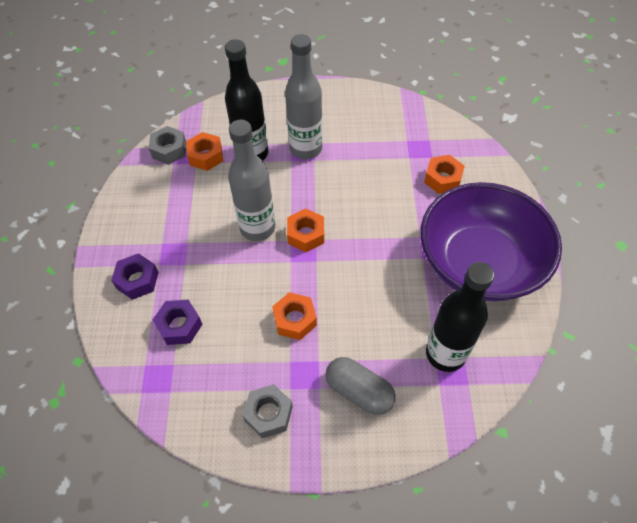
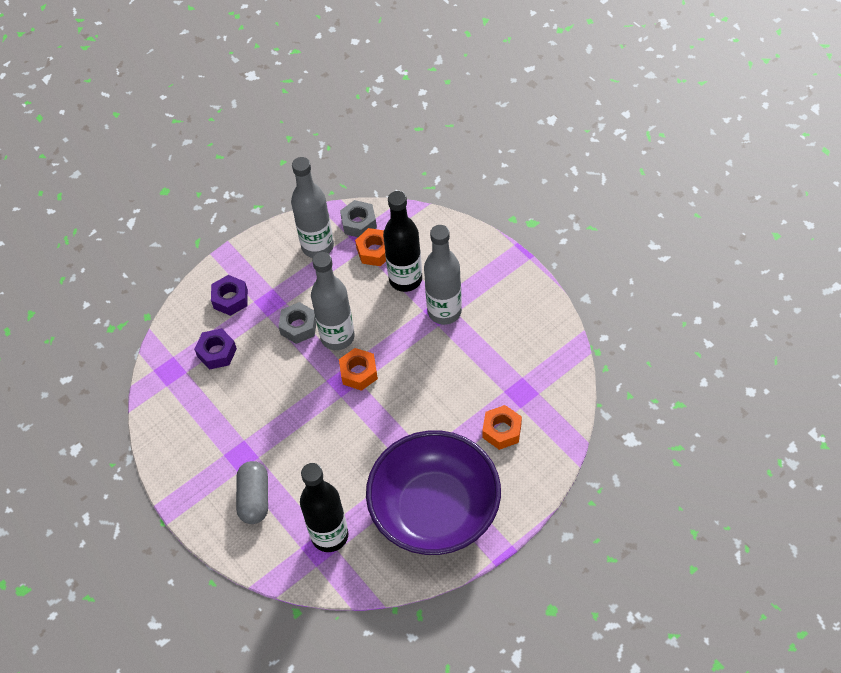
camera: 55 degrees right, 0 degrees up
(158, 188) = (317, 246): none -> grey bottle
(268, 414) = (195, 455): grey nut -> grey nut (298, 327)
(295, 320) = (279, 419): orange nut -> none

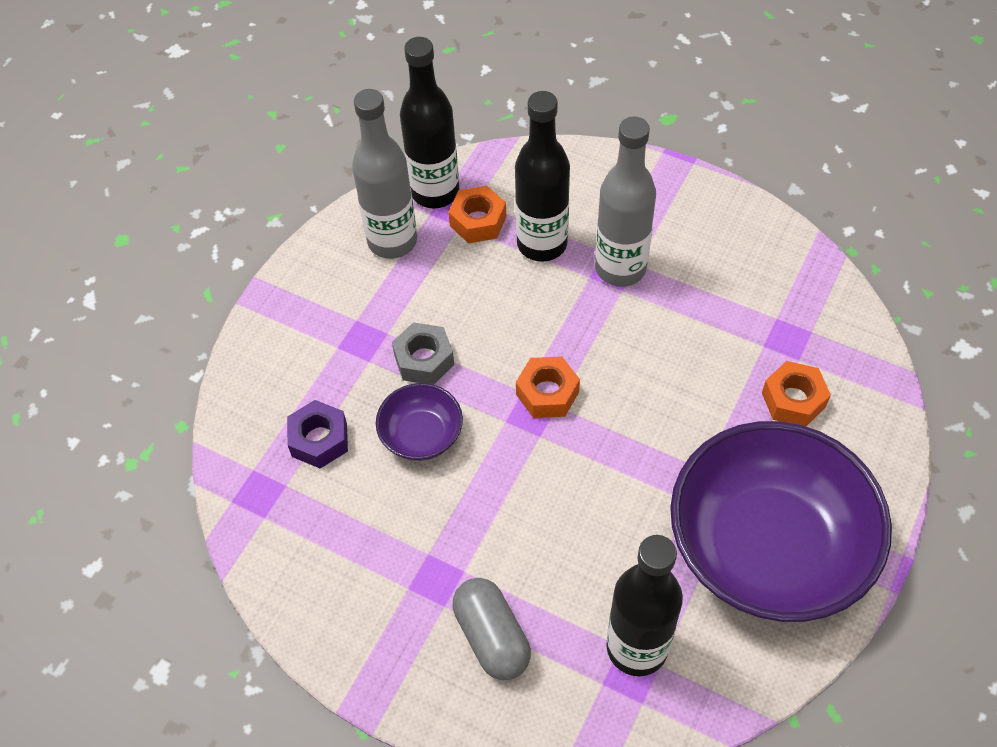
camera: 25 degrees left, 0 degrees up
(230, 299) = (300, 356): purple nut -> none
(274, 371) = (421, 435): none -> purple bowl
(337, 337) = (489, 354): grey bottle -> none
(359, 223) = (435, 192): grey nut -> black bottle

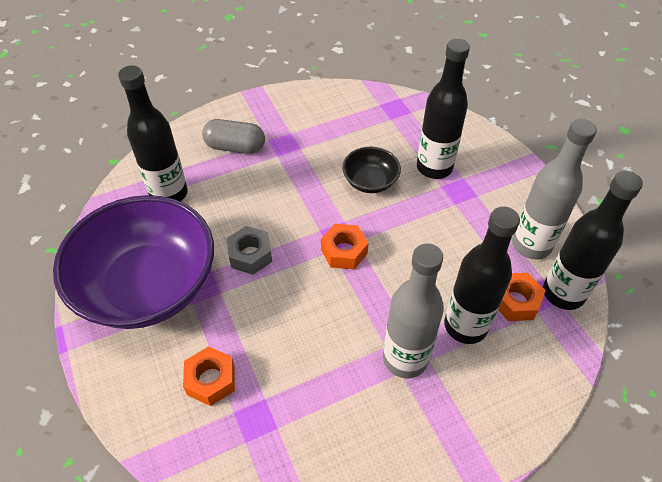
camera: 125 degrees right, 5 degrees down
(319, 439) = (406, 142): purple nut -> none
(343, 384) = (434, 167): none -> black bottle
(421, 435) = (370, 181): purple bowl -> black bowl
(424, 360) = (420, 209): grey nut -> grey nut (250, 255)

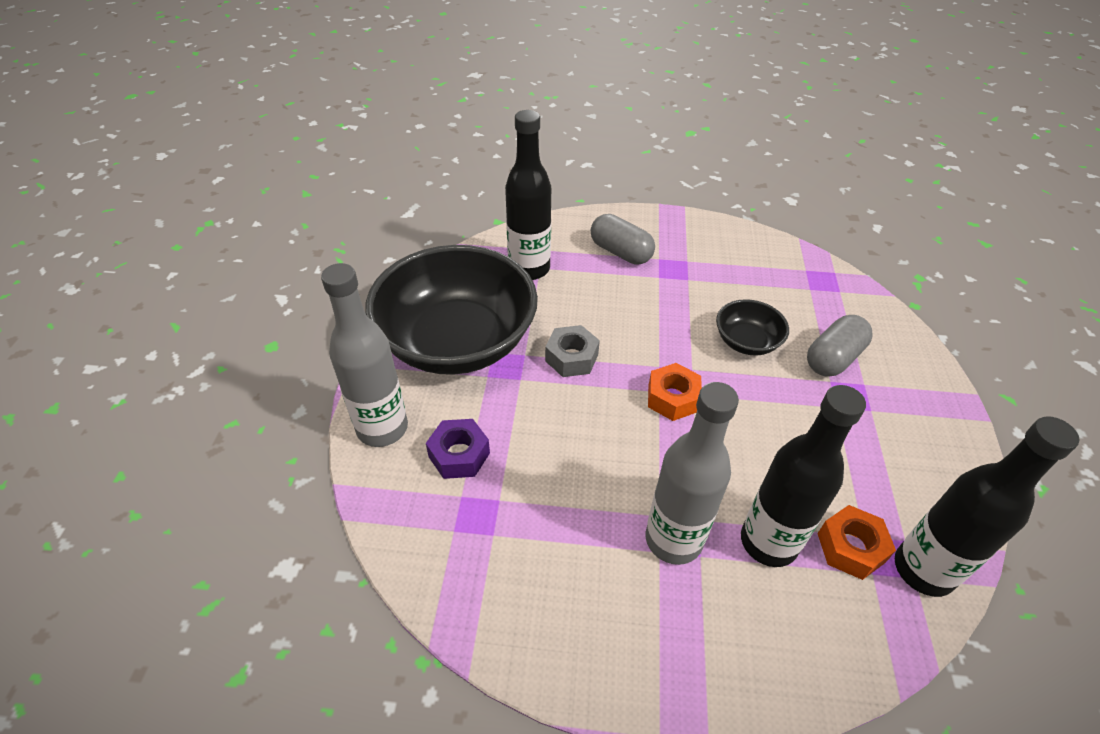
camera: 30 degrees right, 5 degrees down
(148, 286) = (457, 341): purple bowl -> black bowl
(211, 380) = (459, 455): orange nut -> purple nut
(434, 167) = (833, 358): black bottle -> grey capsule
(531, 245) = (911, 495): grey bottle -> grey bottle (382, 428)

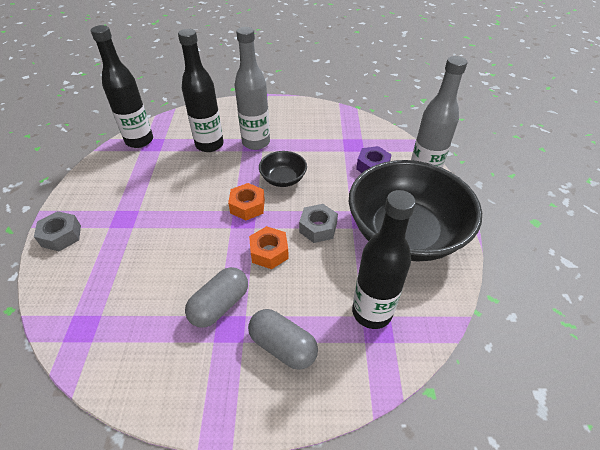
camera: 175 degrees right, 0 degrees up
(746, 341) = (183, 252): black bowl -> black bowl (283, 179)
(833, 358) = (120, 244): grey capsule -> grey capsule (220, 305)
(850, 547) = (169, 146): orange nut -> orange nut (269, 252)
(922, 376) = (61, 236): none -> grey nut

